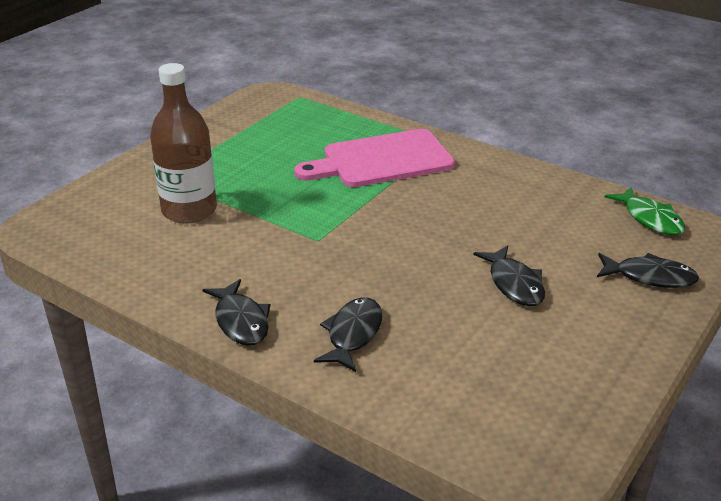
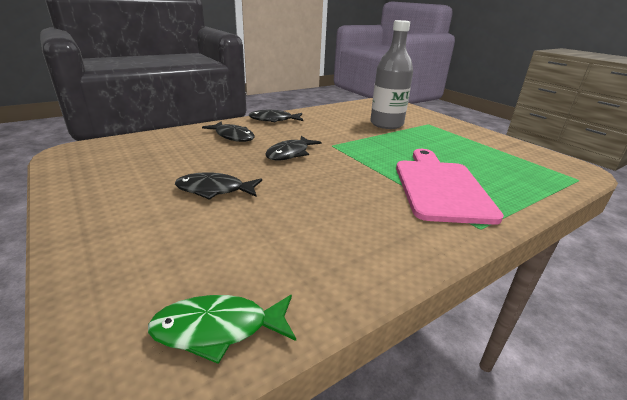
camera: 110 degrees right, 5 degrees down
(189, 210) = (386, 124): brown bottle -> grey bottle
(650, 277) = (130, 264): black fish -> black fish (290, 153)

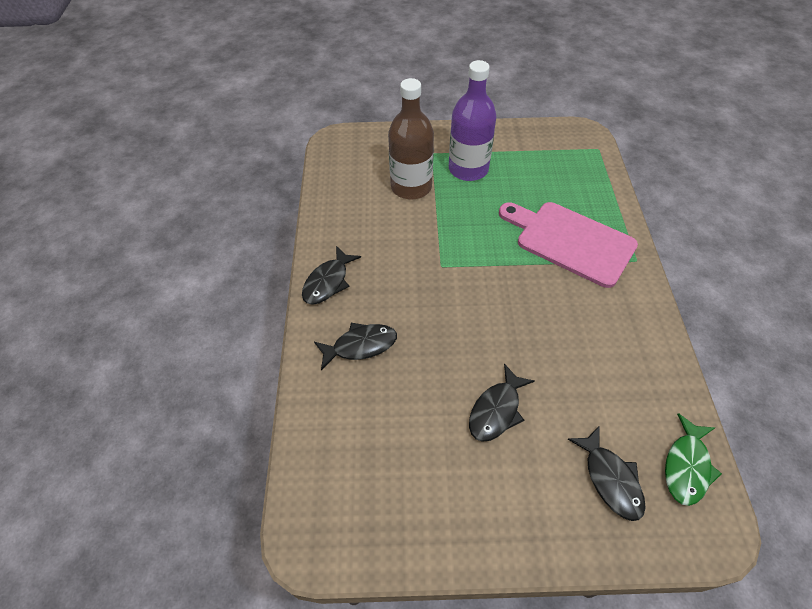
camera: 55 degrees left, 25 degrees up
(290, 153) = (443, 312): black fish -> black fish (610, 479)
(386, 124) = (411, 187): grey bottle -> brown bottle
(437, 136) = (468, 169): none -> purple bottle

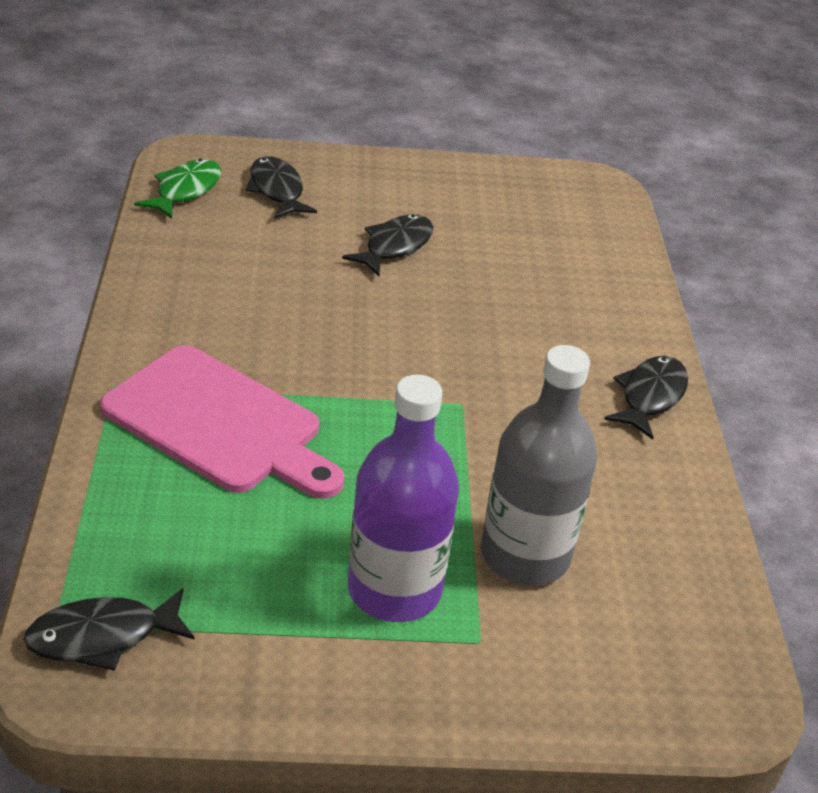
camera: 175 degrees right, 15 degrees down
(360, 346) = (579, 317): black fish -> black fish (102, 636)
(411, 187) = (525, 555): brown bottle -> grey bottle

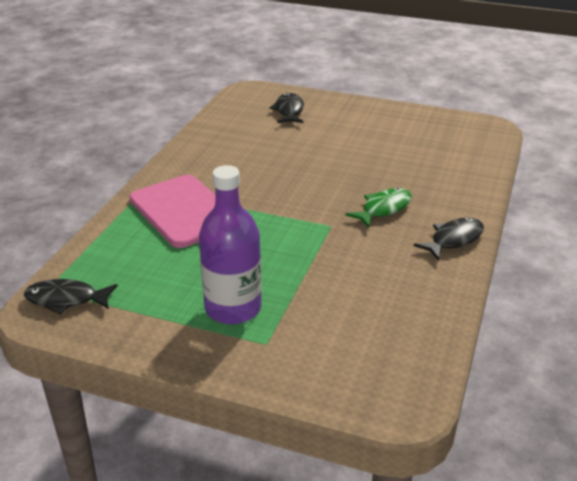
camera: 25 degrees right, 5 degrees down
(185, 190) = (238, 106): green fish -> green fish (383, 209)
(394, 246) = (340, 144): black fish -> none
(525, 555) = (321, 306): grey bottle -> none

